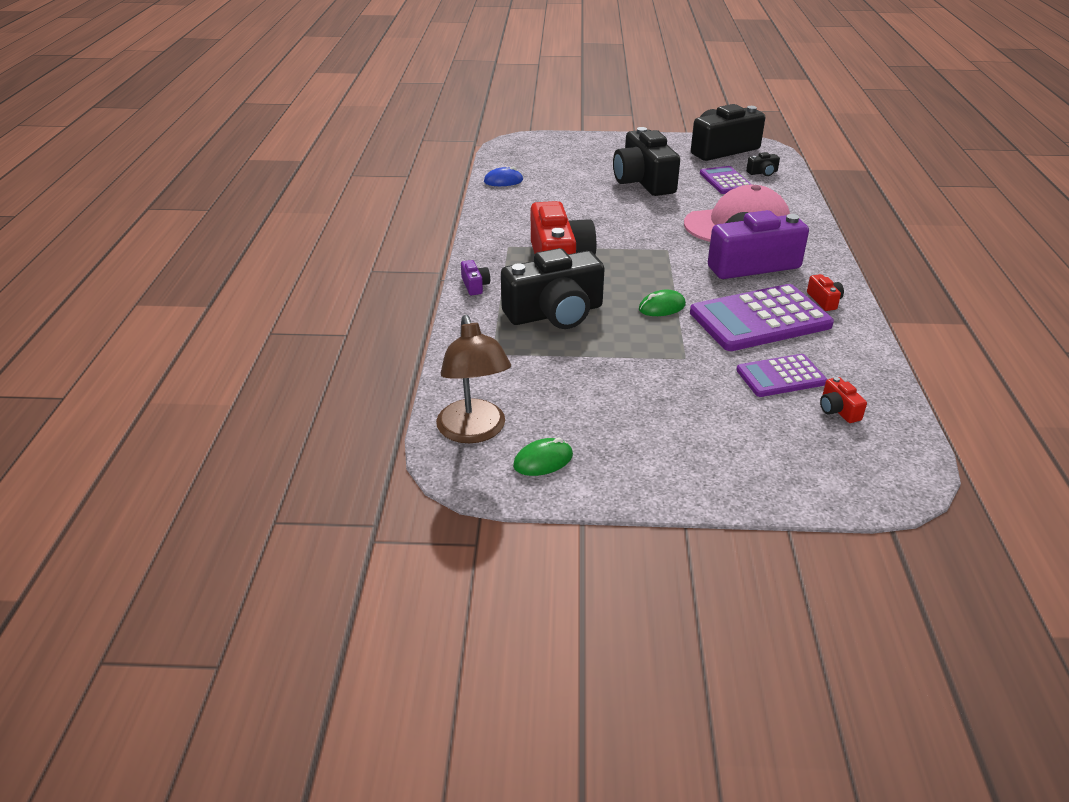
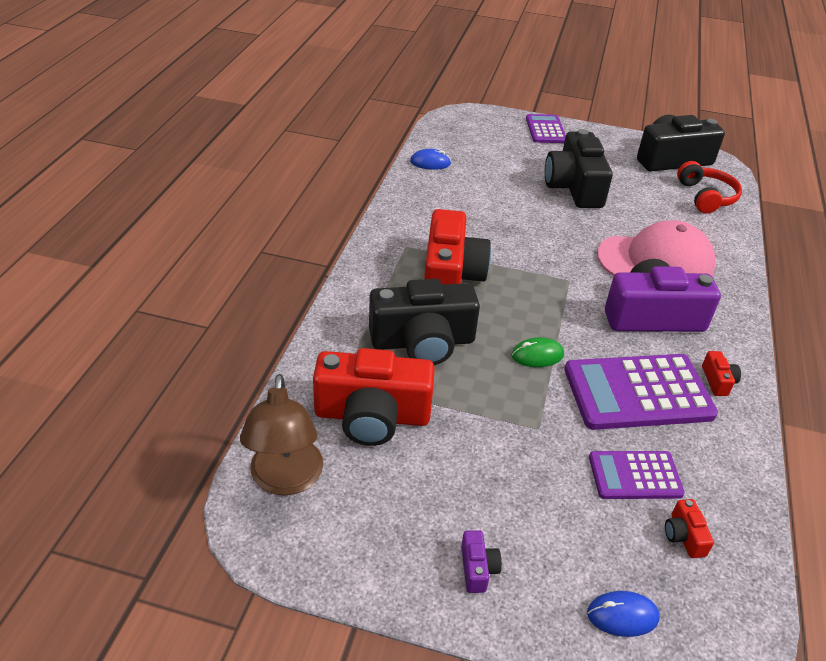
camera: 10 degrees right, 5 degrees up
(475, 285) = (354, 290): purple camera -> purple camera (477, 568)
(532, 373) = (372, 415): none -> red camera
(543, 460) = (342, 534): green mouse -> none
(725, 181) = (662, 201): purple calculator -> purple calculator (545, 129)
(762, 172) = (706, 197): black camera -> red headphones
(809, 472) = (622, 616): none -> blue mouse

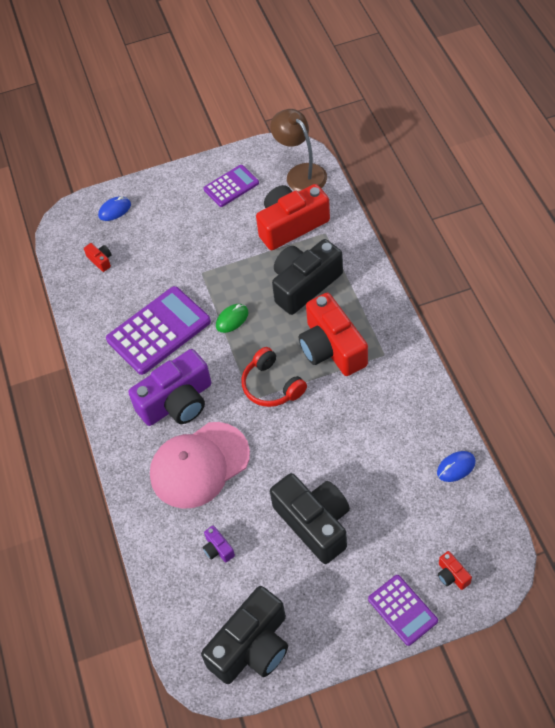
camera: 155 degrees right, 15 degrees up
(477, 568) = (187, 191): purple camera -> purple camera (218, 549)
(635, 475) = (137, 277): purple calculator -> purple calculator (231, 186)
(706, 197) = (193, 596): red headphones -> red headphones (271, 386)
(717, 381) = (114, 371): red camera -> red camera (452, 575)

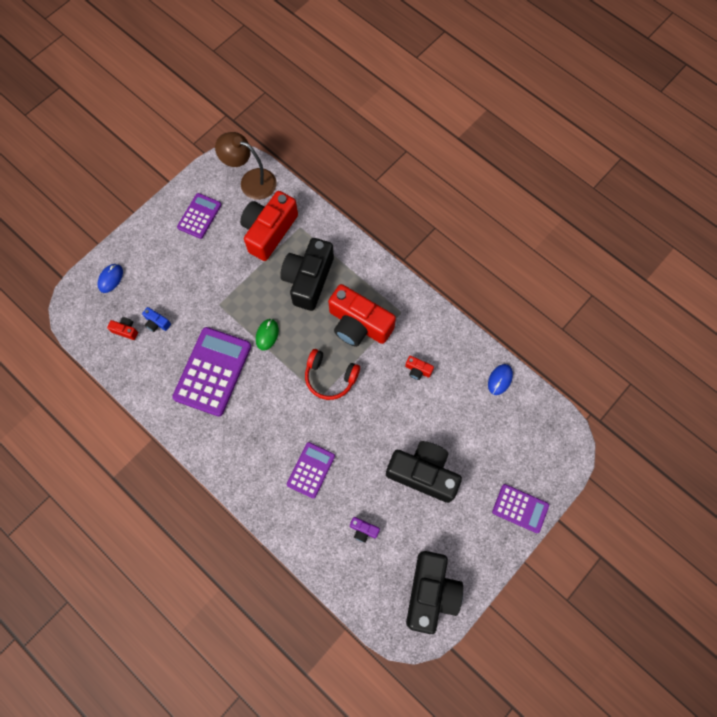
camera: 35 degrees left, 15 degrees up
(133, 265) = (157, 323): none -> blue camera
(177, 402) = (263, 425): purple camera -> none
(199, 465) = (311, 470): pink cap -> purple calculator
(452, 575) = (539, 464): red camera -> red camera (418, 370)

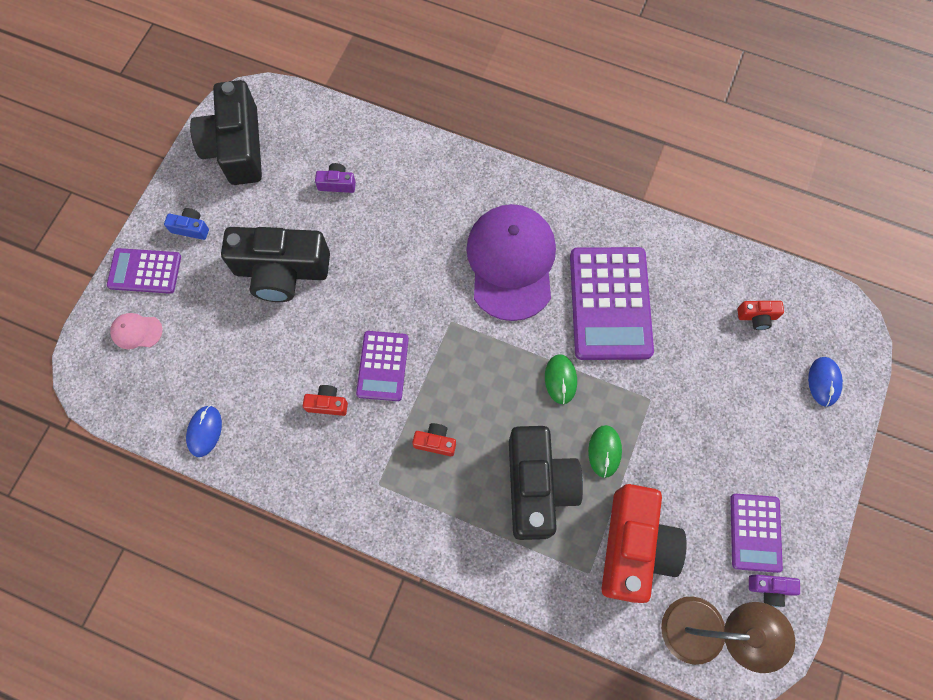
camera: 160 degrees right, 0 degrees up
(157, 323) = (721, 342): blue camera -> blue camera (191, 228)
(208, 188) = (769, 588): none -> purple camera
(261, 285) = (604, 451): none -> green mouse
(264, 423) = (511, 262): none -> purple cap
(311, 470) = (427, 228): purple calculator -> purple calculator (382, 366)
(330, 377) = (447, 350): red headphones -> none
(359, 324) = (435, 442): red camera -> red camera, size x0.41
(533, 464) = (136, 331): none -> pink cap

